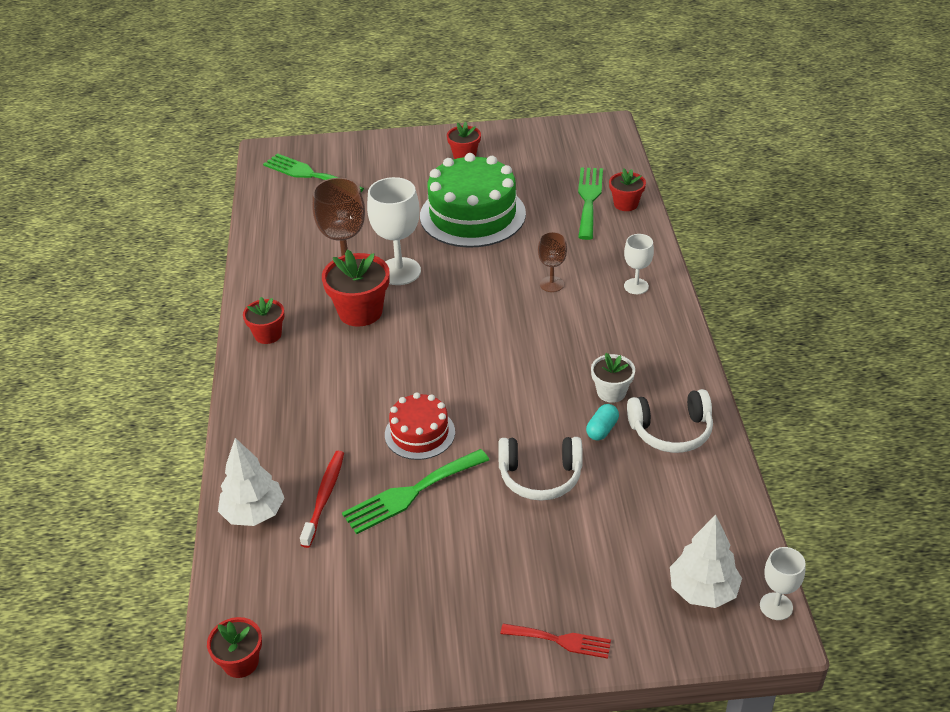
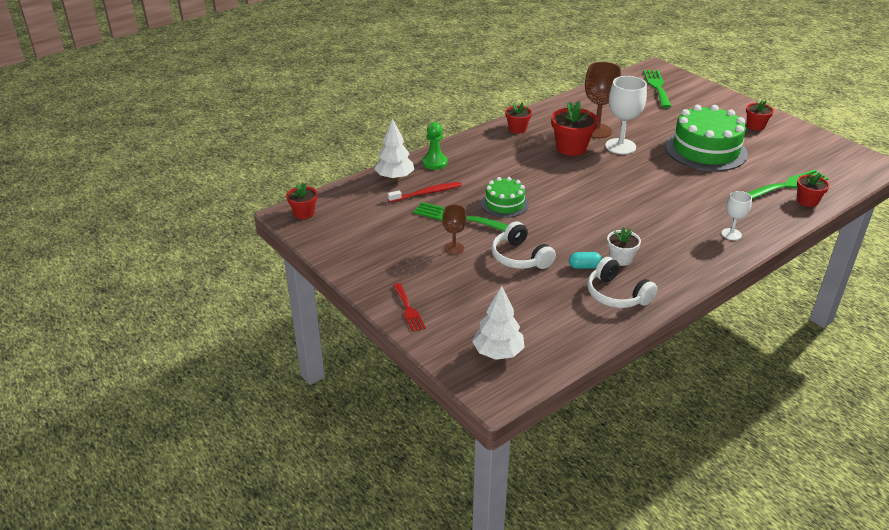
camera: 55 degrees right, 5 degrees down
(261, 453) = (434, 163): none -> green pawn
(420, 433) = (504, 204): red cake -> green cake
(551, 284) = (686, 201): brown goblet -> brown goblet (454, 248)
(776, 606) = (516, 389): white goblet -> none

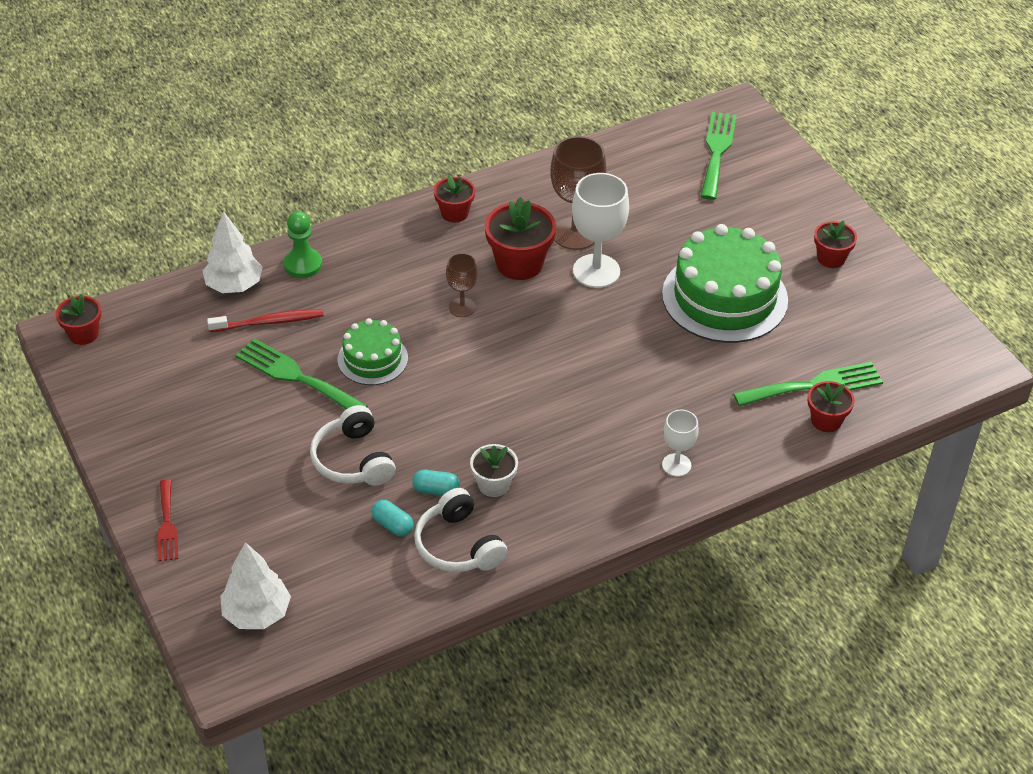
camera: 10 degrees right, 10 degrees up
(454, 248) = (268, 430): brown goblet -> brown goblet (462, 307)
(566, 289) = (392, 525): none -> turquoise capsule

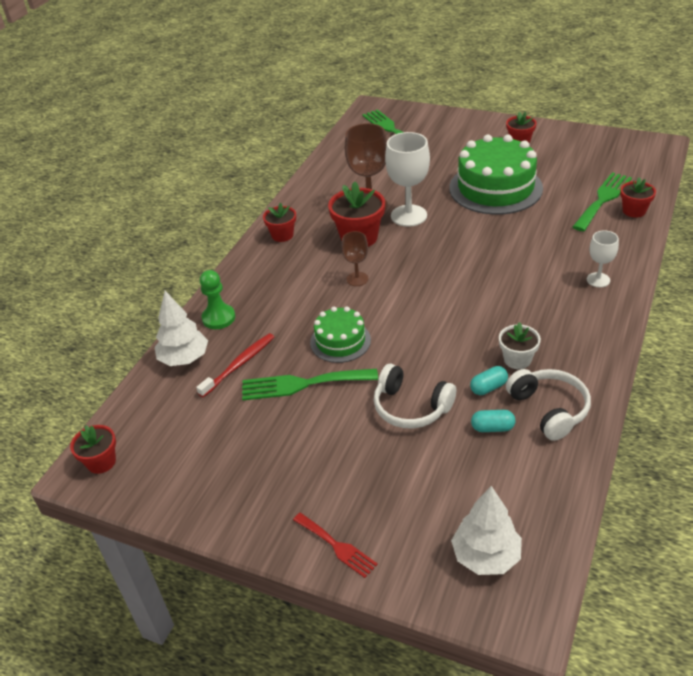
camera: 35 degrees left, 5 degrees down
(458, 545) = (549, 409): white headphones -> white headphones turned 135 degrees counterclockwise

